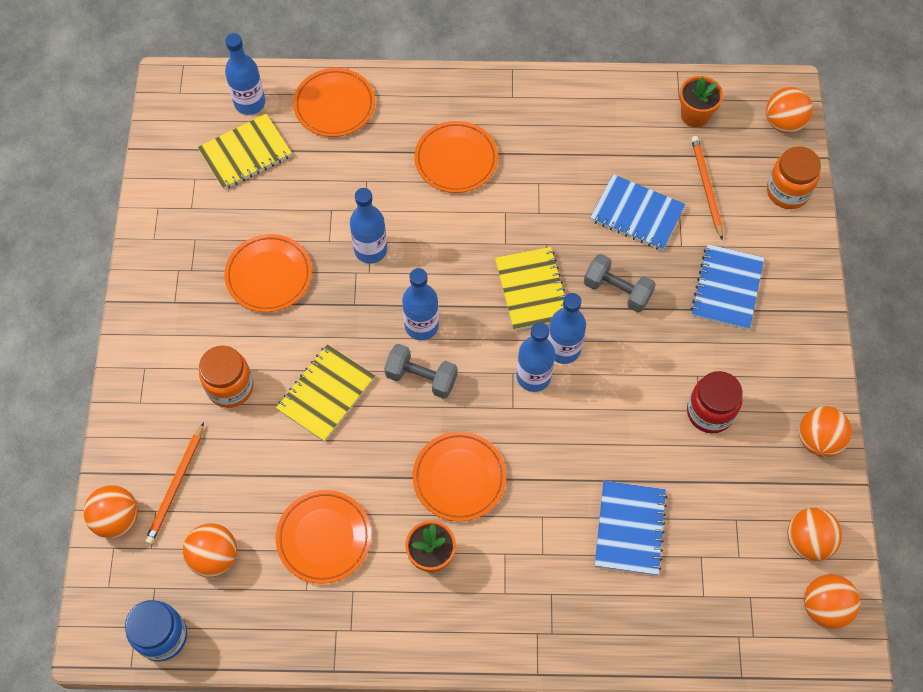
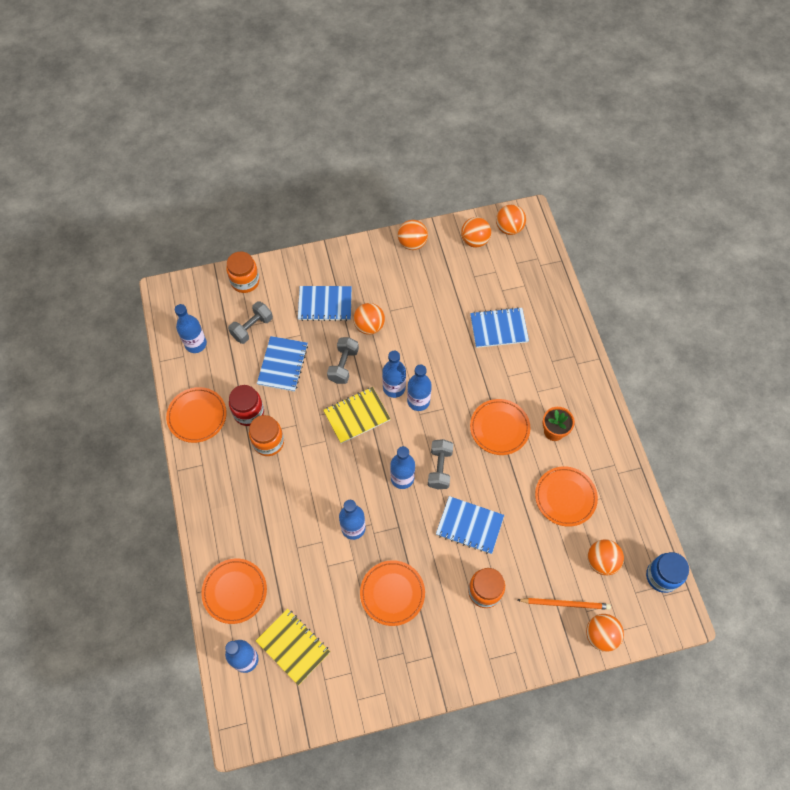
camera: 105 degrees left, 0 degrees up
(326, 394) = (469, 525): yellow notebook -> blue notebook
(456, 159) = (265, 489): orange plate -> orange plate (197, 416)
(522, 175) = (268, 442): none -> orange jar
(694, 115) = (196, 344): orange flower pot -> blue bottle
(706, 187) = (252, 327): orange pencil -> grey dumbbell
(709, 412) = (412, 300): red jar -> red jar (249, 412)
(783, 123) = (191, 291): orange ball -> orange ball (369, 326)

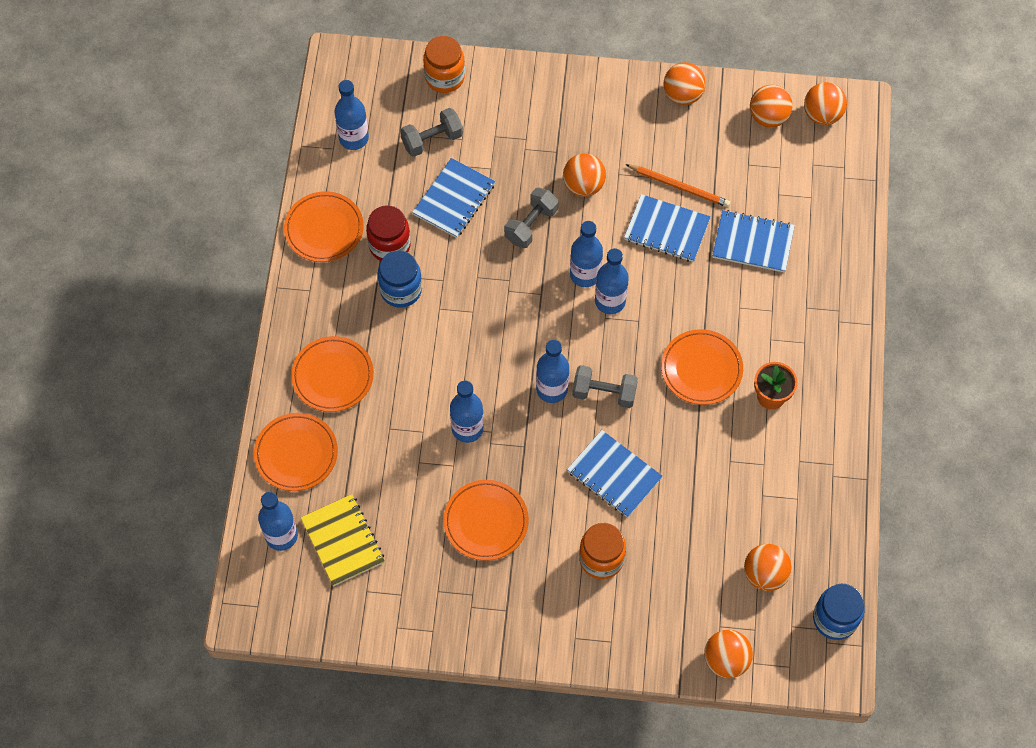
camera: 20 degrees right, 0 degrees up
(268, 442) = (401, 290): orange jar -> blue jar
(325, 304) = (537, 139): blue notebook -> blue notebook (667, 229)
(356, 416) = (524, 294): yellow notebook -> none
(439, 468) = (604, 393): grey dumbbell -> grey dumbbell turned 75 degrees clockwise
(565, 497) = (751, 482): orange plate -> orange plate (332, 376)
(565, 604) = (696, 608): orange pencil -> orange pencil (679, 187)

